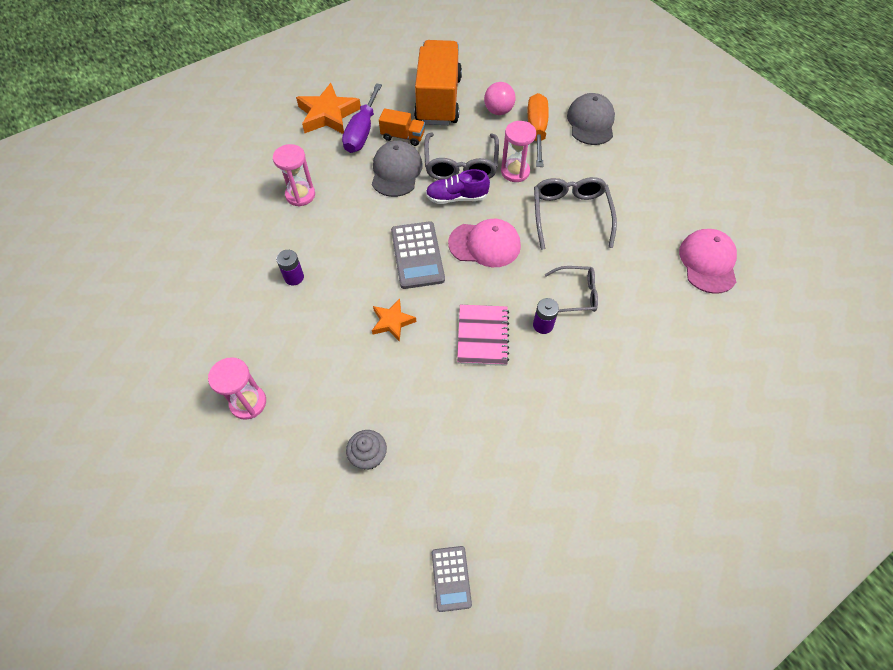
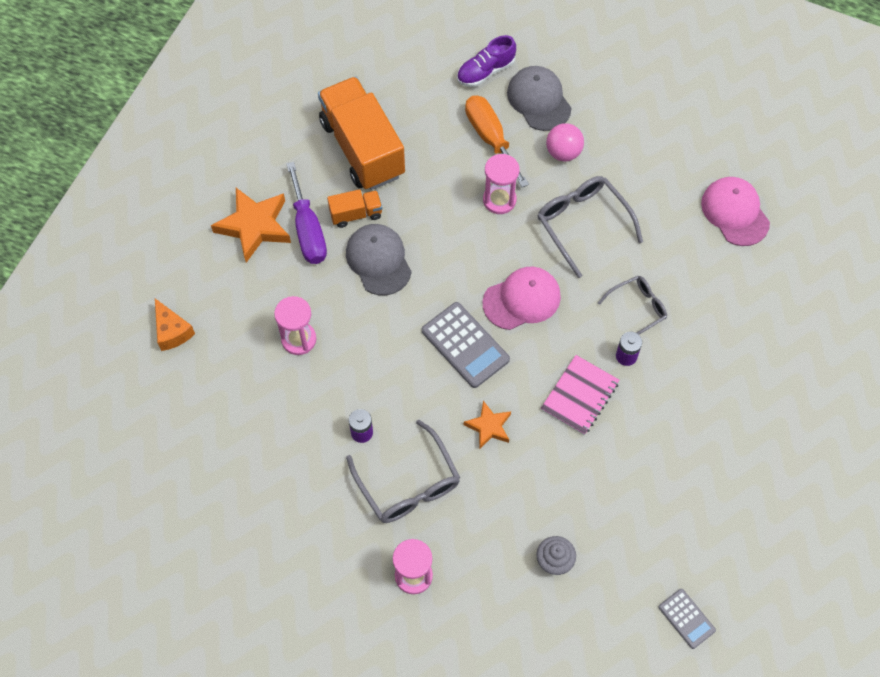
camera: 30 degrees left, 5 degrees up
(222, 151) = (172, 331): none -> orange cheese
(456, 197) = (460, 260): purple shoe -> purple shoe (485, 71)
(461, 165) = (439, 219): grey glasses -> grey glasses (408, 483)
(482, 336) = (579, 396): pink notebook -> pink notebook turned 60 degrees clockwise
(498, 111) = (435, 131): pink ball -> pink ball (563, 152)

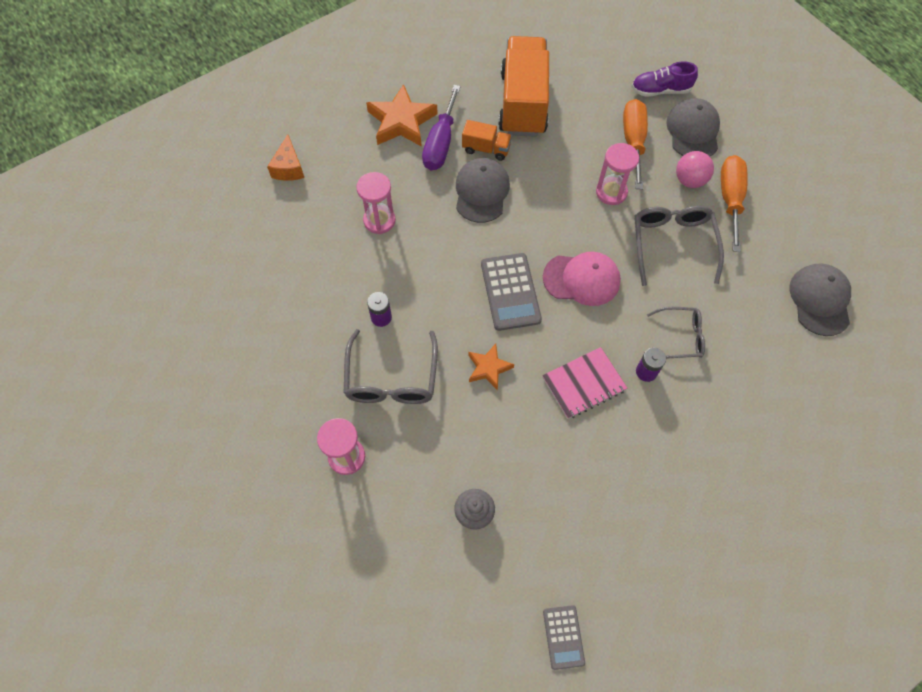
camera: 30 degrees right, 0 degrees up
(609, 153) = (730, 199): none -> orange screwdriver
(735, 212) = (820, 300): pink cap -> grey cap

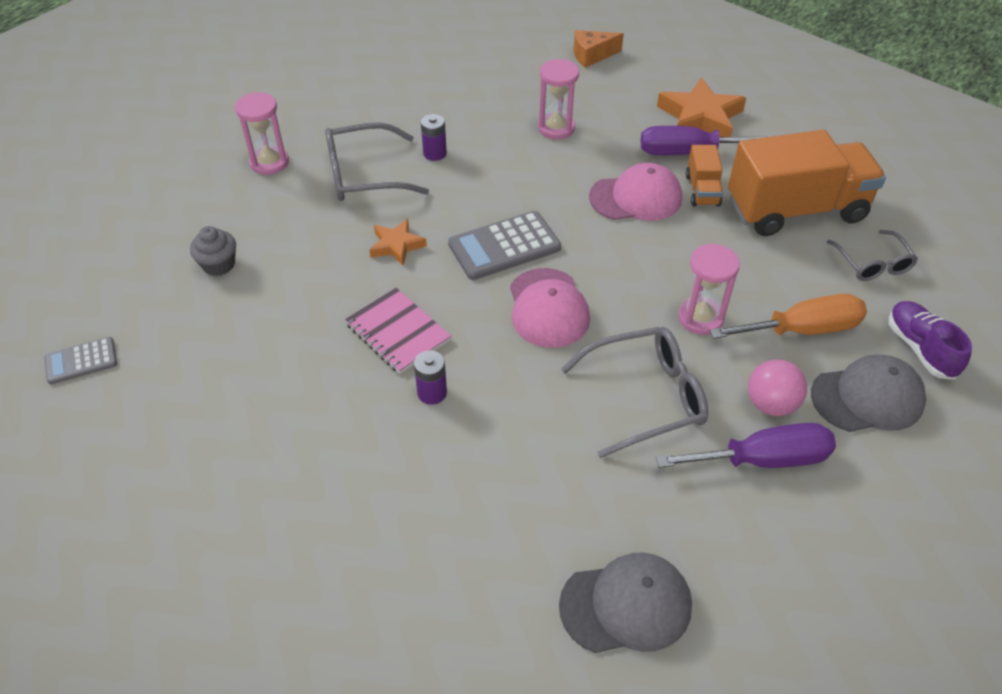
camera: 75 degrees right, 15 degrees down
(481, 192) = (636, 198): grey cap -> pink cap
(680, 337) = (496, 423): grey glasses -> grey glasses (872, 263)
(730, 199) = (763, 459): orange screwdriver -> purple screwdriver

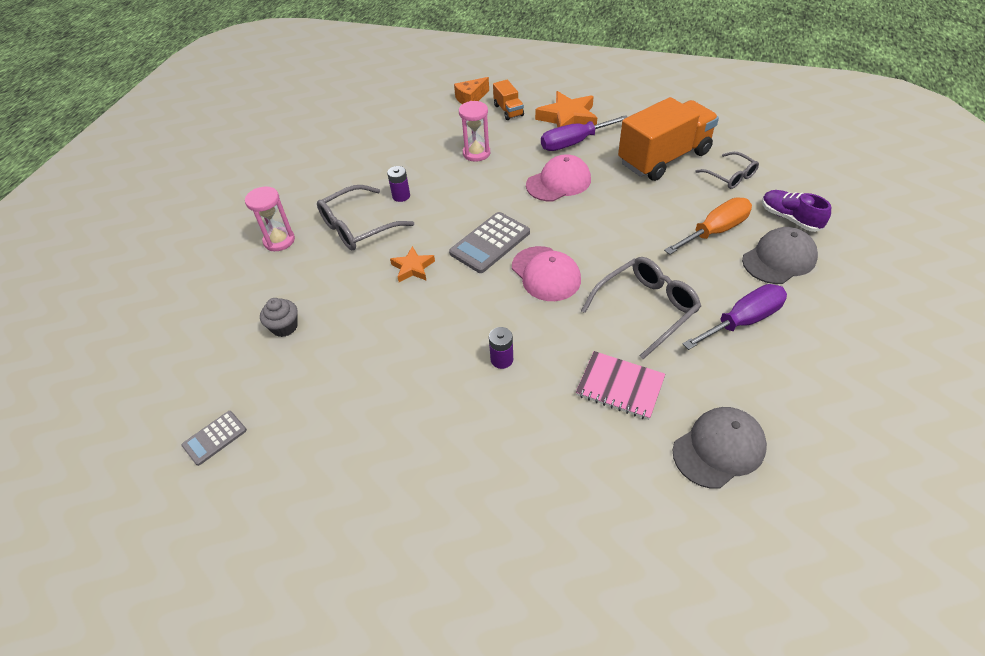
camera: 20 degrees left, 0 degrees up
(398, 332) = (451, 327): pink notebook -> pink notebook (620, 386)
(700, 318) = (648, 245): pink hourglass -> none
(702, 190) = (598, 164): orange truck -> orange truck (508, 110)
(770, 404) = (725, 284): pink ball -> none

